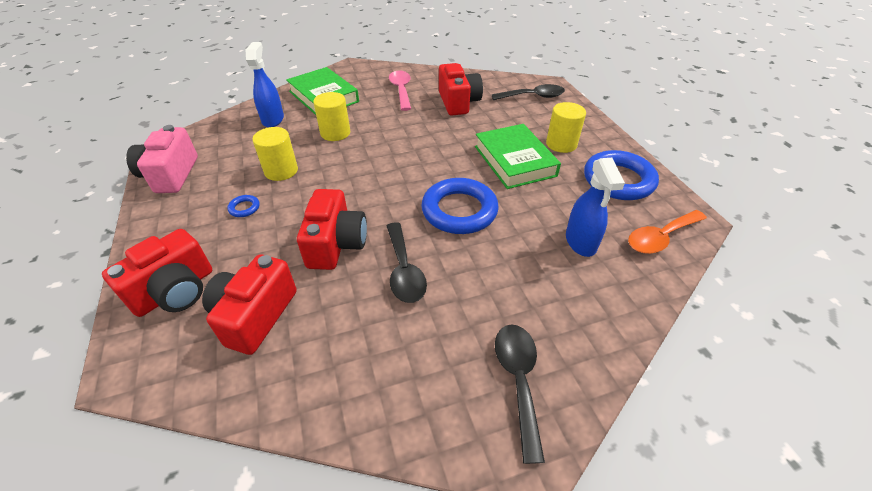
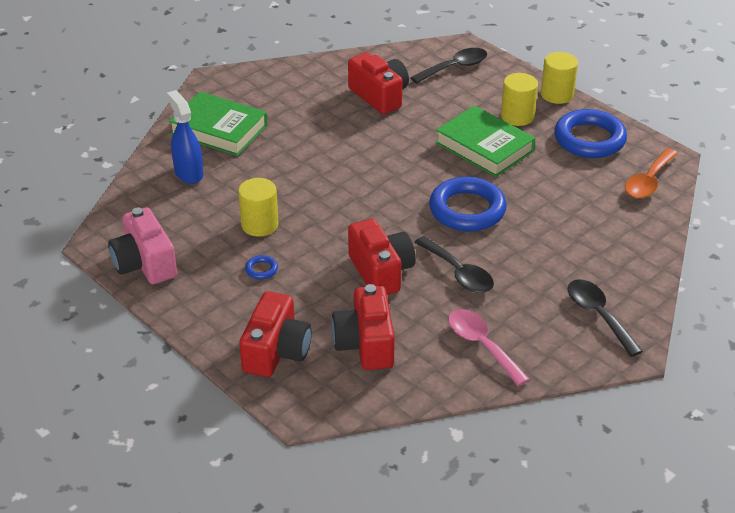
camera: 25 degrees left, 5 degrees down
(335, 133) = (276, 169): yellow cylinder -> yellow cylinder (557, 94)
(401, 90) = (302, 97): pink spoon -> pink spoon (481, 345)
(580, 242) = (587, 205): blue spray bottle -> none

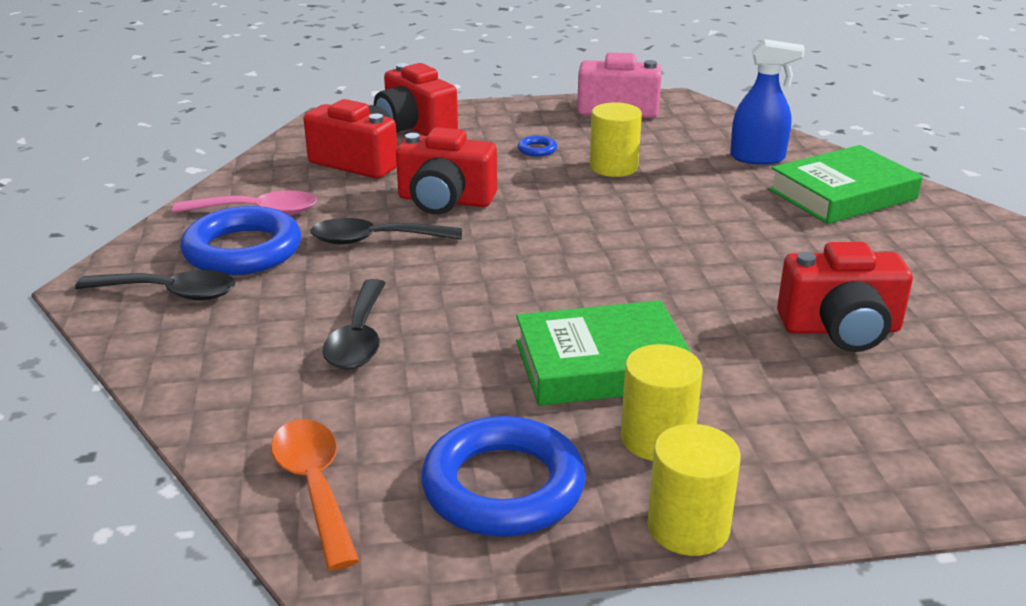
camera: 125 degrees right, 10 degrees down
(455, 67) = (890, 444): black spoon -> black spoon (359, 338)
(467, 210) = (476, 290): blue ring -> blue ring (243, 250)

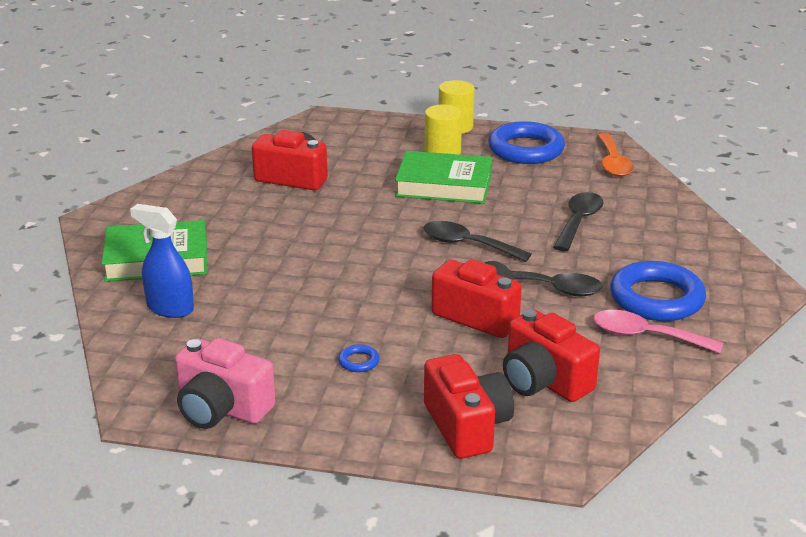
camera: 160 degrees left, 0 degrees up
(170, 293) = (706, 273): black spoon -> black spoon (467, 244)
(613, 167) = (306, 324): yellow cylinder -> none

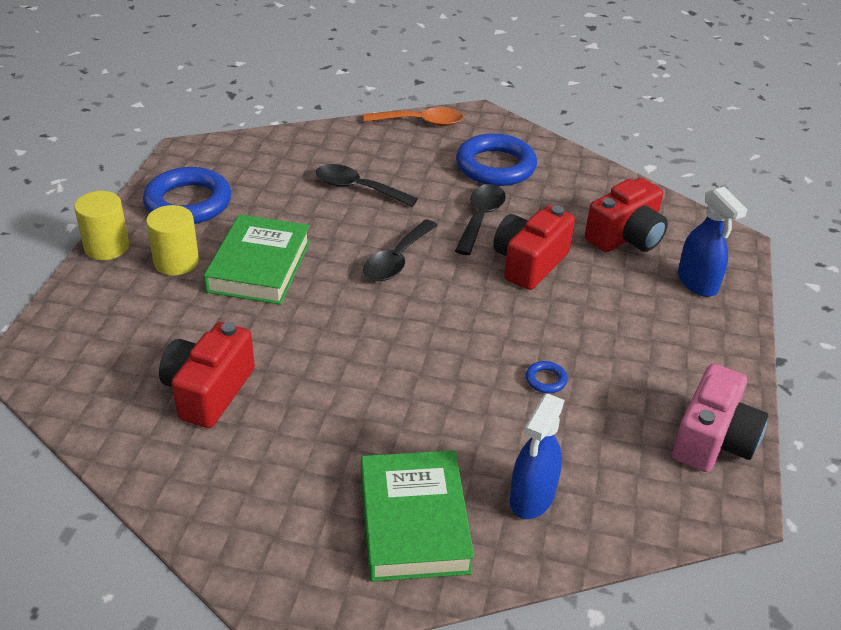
camera: 90 degrees left, 10 degrees up
(358, 361) = (616, 343): blue ring -> blue ring (546, 380)
(467, 426) = (697, 283): red camera -> blue spray bottle
(613, 163) = (238, 153): orange spoon -> orange spoon (421, 122)
(646, 336) = (553, 179): pink spoon -> none

